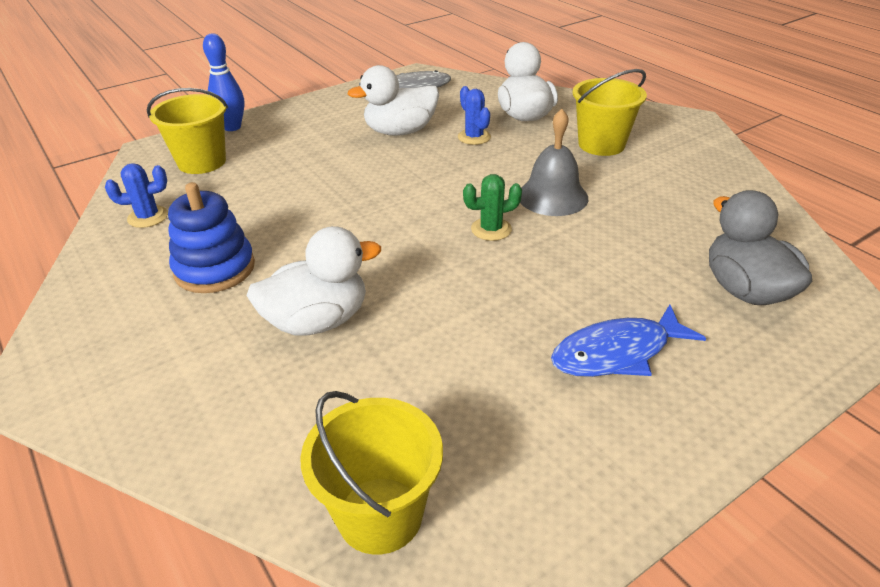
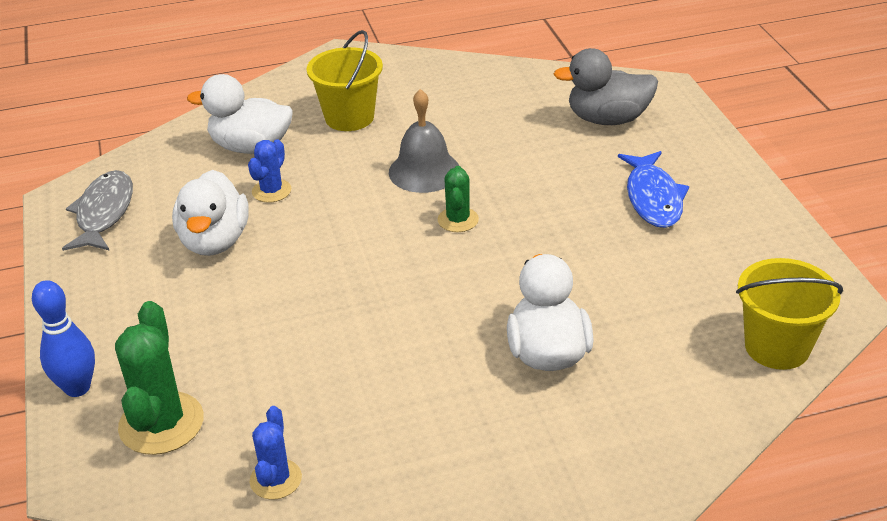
camera: 70 degrees left, 0 degrees up
(202, 162) = (161, 423): yellow bucket -> green cactus
(214, 269) = (424, 421): blue stacking toy -> none
(474, 137) = (271, 191): blue cactus -> blue cactus turned 60 degrees counterclockwise

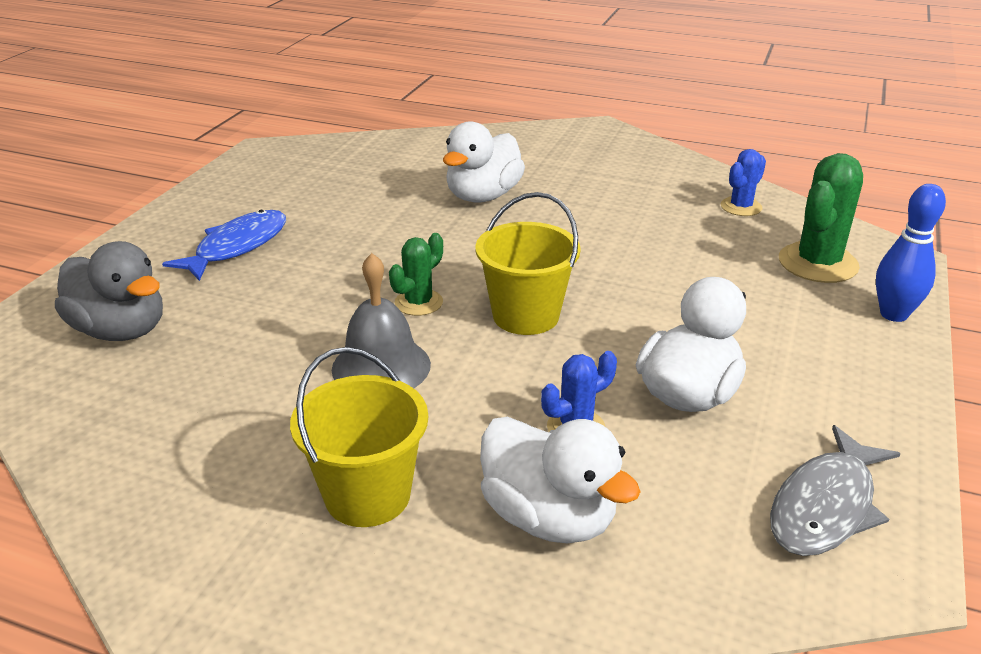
camera: 145 degrees left, 5 degrees down
(777, 347) = (342, 149): yellow bucket -> yellow bucket (526, 316)

